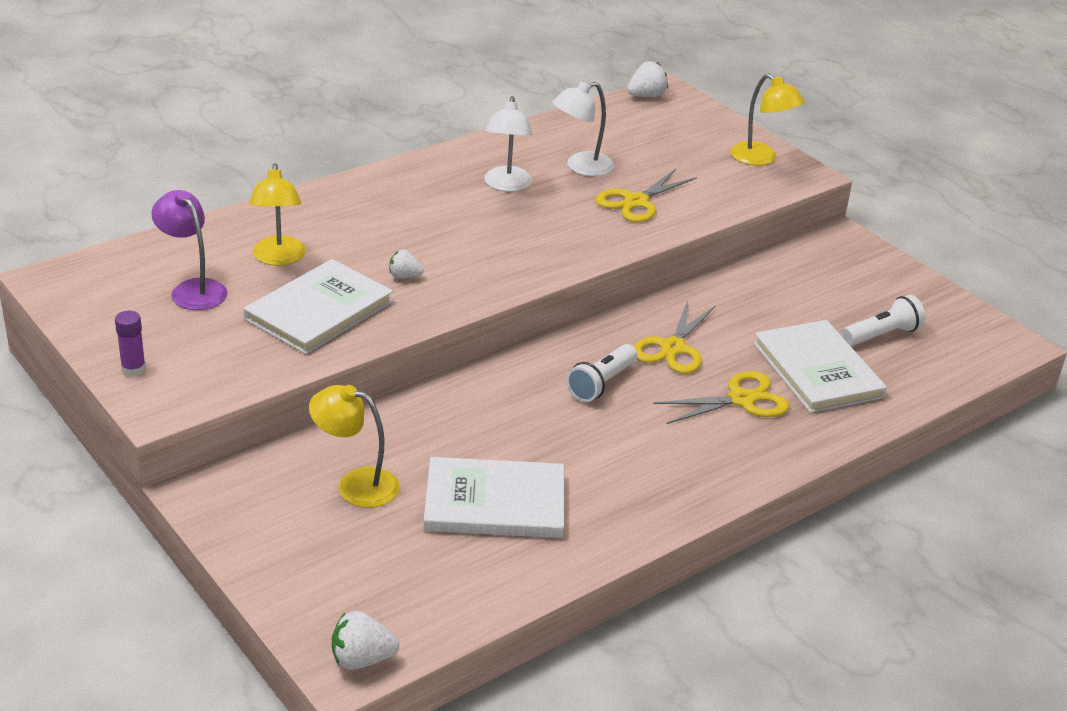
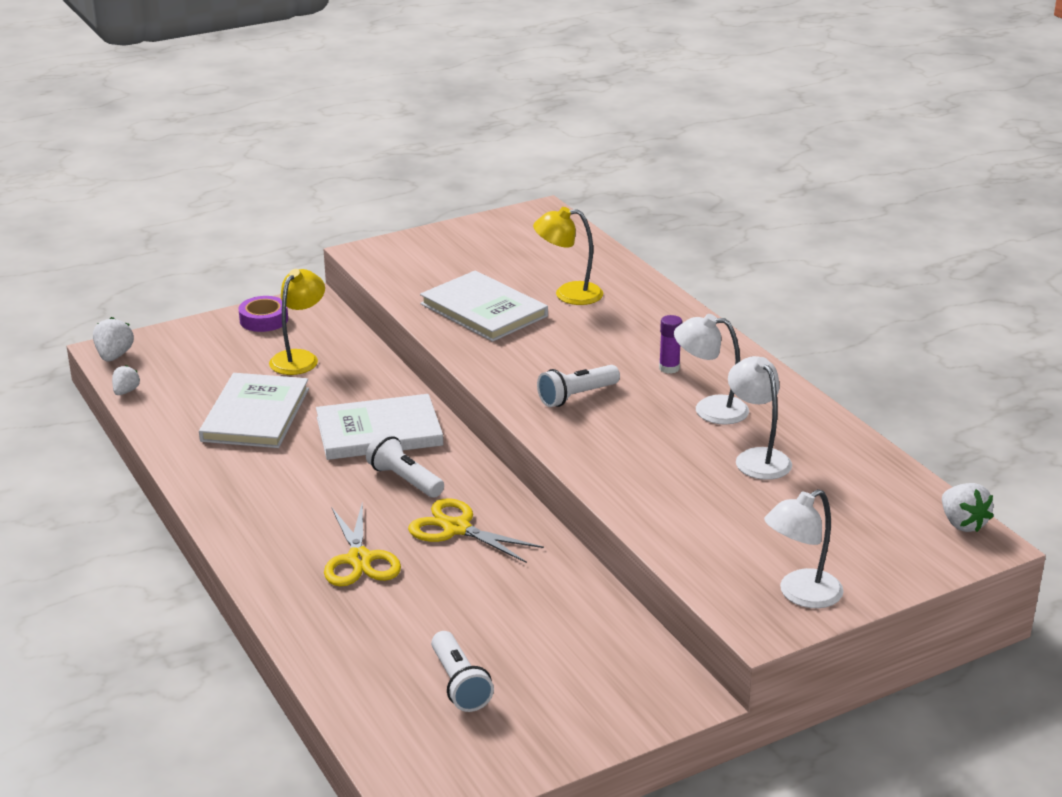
camera: 100 degrees right, 5 degrees down
(133, 369) = (416, 243): purple glue stick -> purple glue stick (669, 368)
(193, 289) = (523, 261): purple lamp -> none
(253, 529) = (264, 320): none -> purple tape
(404, 276) = (533, 348): white strawberry -> white strawberry (126, 391)
(498, 251) = (576, 396): none -> white flashlight
(636, 202) = (679, 486): yellow scissors -> none
(761, 159) = (800, 594): yellow lamp -> white lamp
(817, 370) = (399, 620): white book -> white book (379, 431)

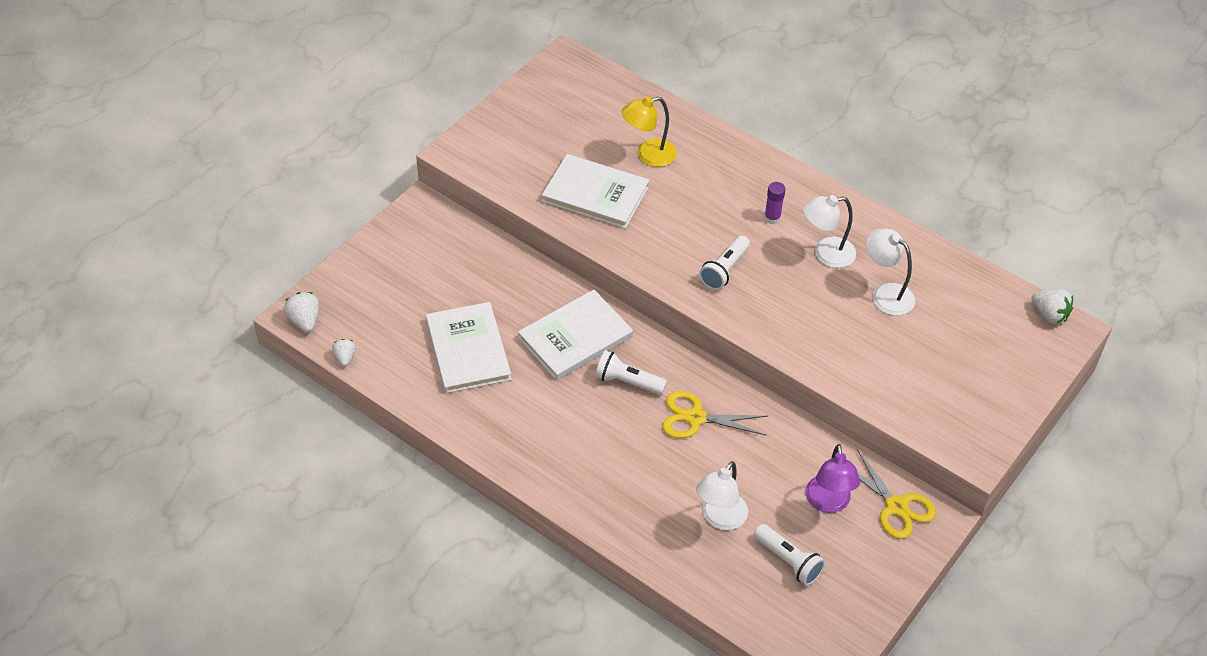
camera: 25 degrees left, 20 degrees up
(264, 320) = (399, 240): purple tape -> none
(299, 358) = (458, 276): yellow lamp -> none
(359, 559) = (647, 472): yellow scissors -> yellow scissors (896, 506)
(554, 644) = (828, 503): none -> purple lamp
(800, 594) = (984, 417): white lamp -> white lamp (719, 518)

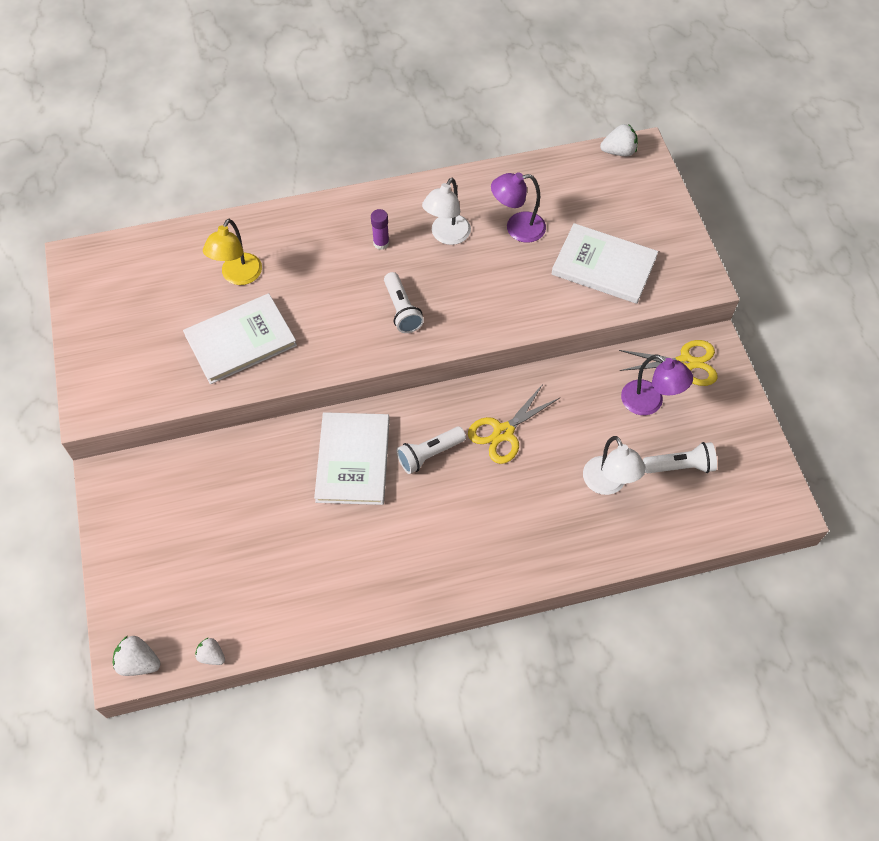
camera: 50 degrees left, 10 degrees up
(468, 350) = (293, 549): white book -> white book (604, 266)
(885, 294) = (517, 228): white lamp -> purple lamp

